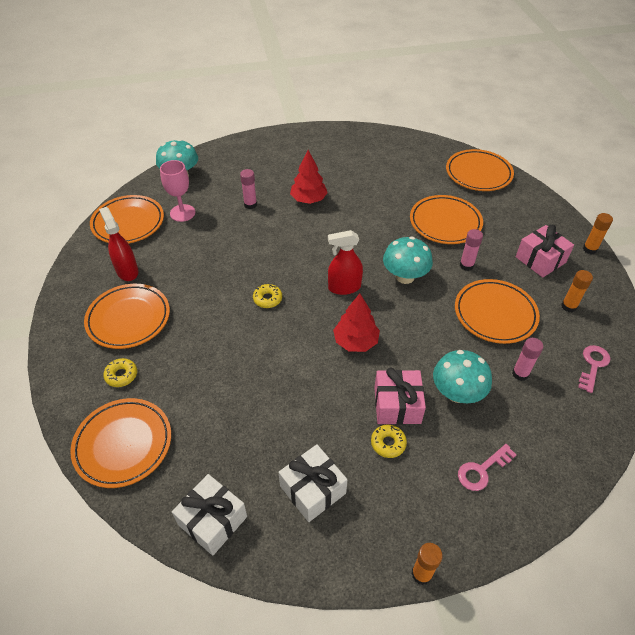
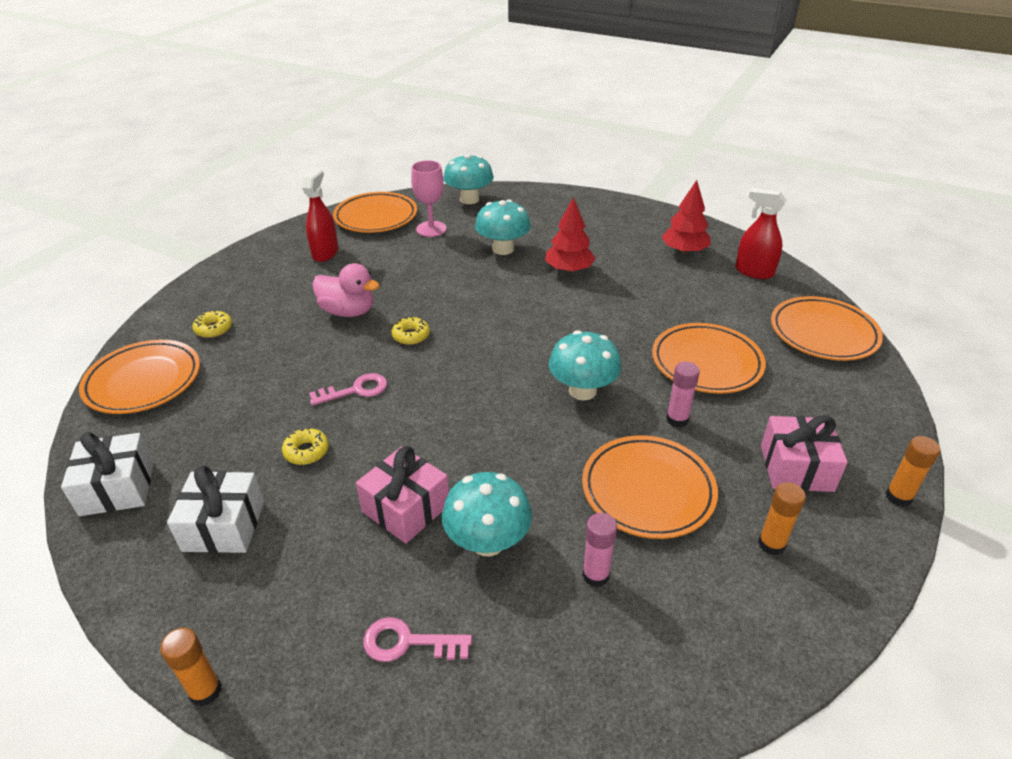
camera: 40 degrees right, 10 degrees down
(128, 319) = (277, 289): orange plate -> none
(204, 306) = (348, 311): none -> pink duck
(250, 205) = (503, 249): pink glue stick -> turquoise mushroom
(344, 287) = (500, 365): red spray bottle -> red spray bottle (754, 272)
(355, 341) = (445, 421): red tree -> red tree (684, 251)
(388, 443) = (347, 538): yellow donut -> yellow donut (306, 451)
(593, 365) = (718, 636): pink key -> pink key (355, 390)

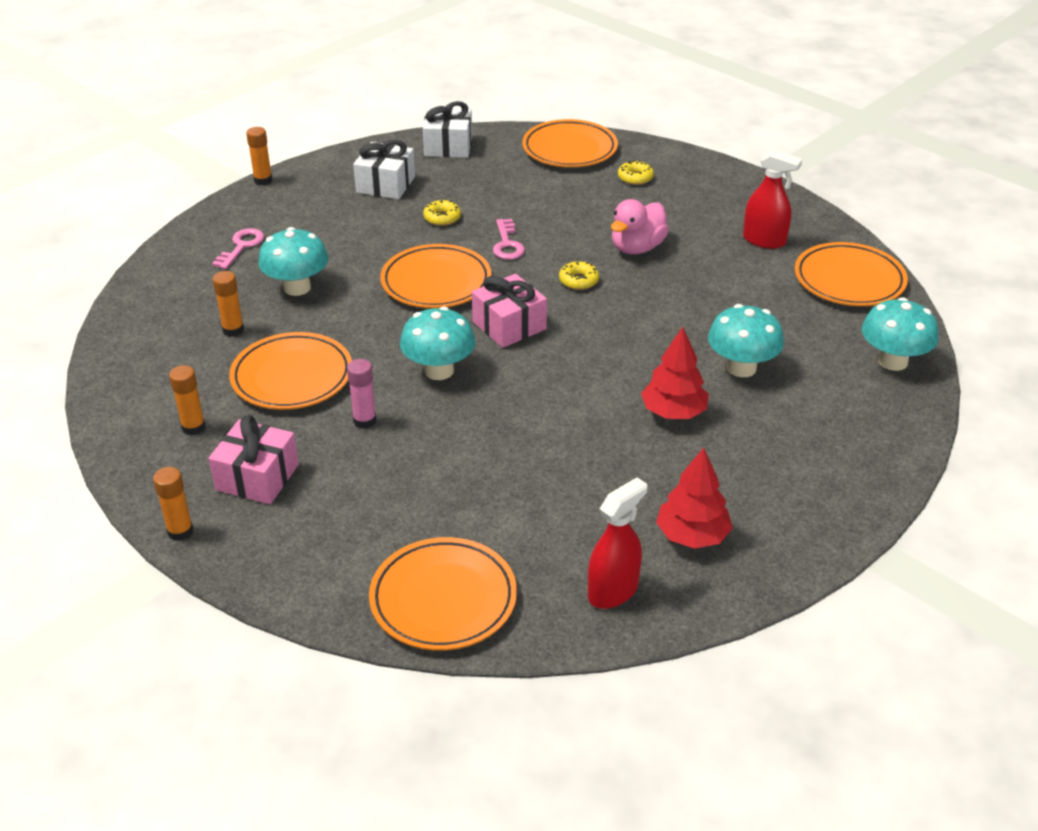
camera: 105 degrees right, 0 degrees up
(406, 508) = (353, 256): pink gift -> pink gift (509, 325)
(431, 229) = (808, 319): pink goblet -> none
(595, 575) = (233, 330): pink glue stick -> orange glue stick
(706, 363) = (438, 471): orange plate -> orange plate (436, 282)

